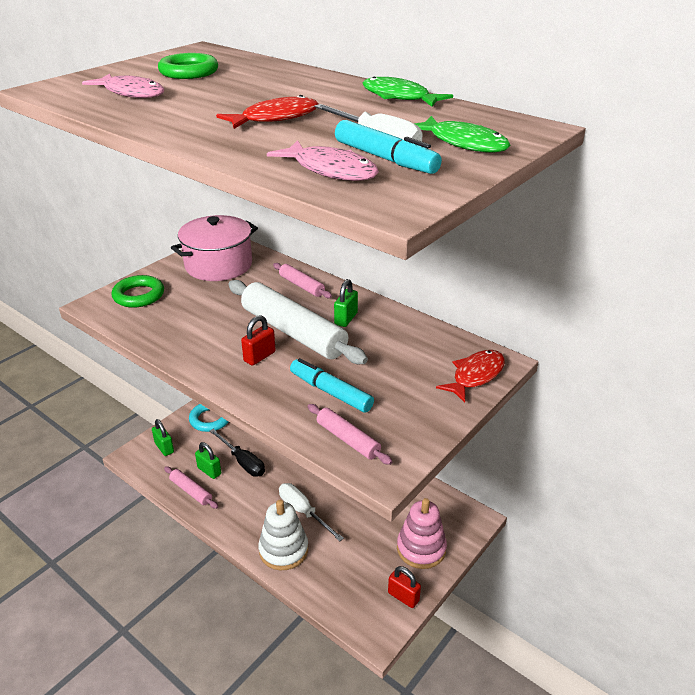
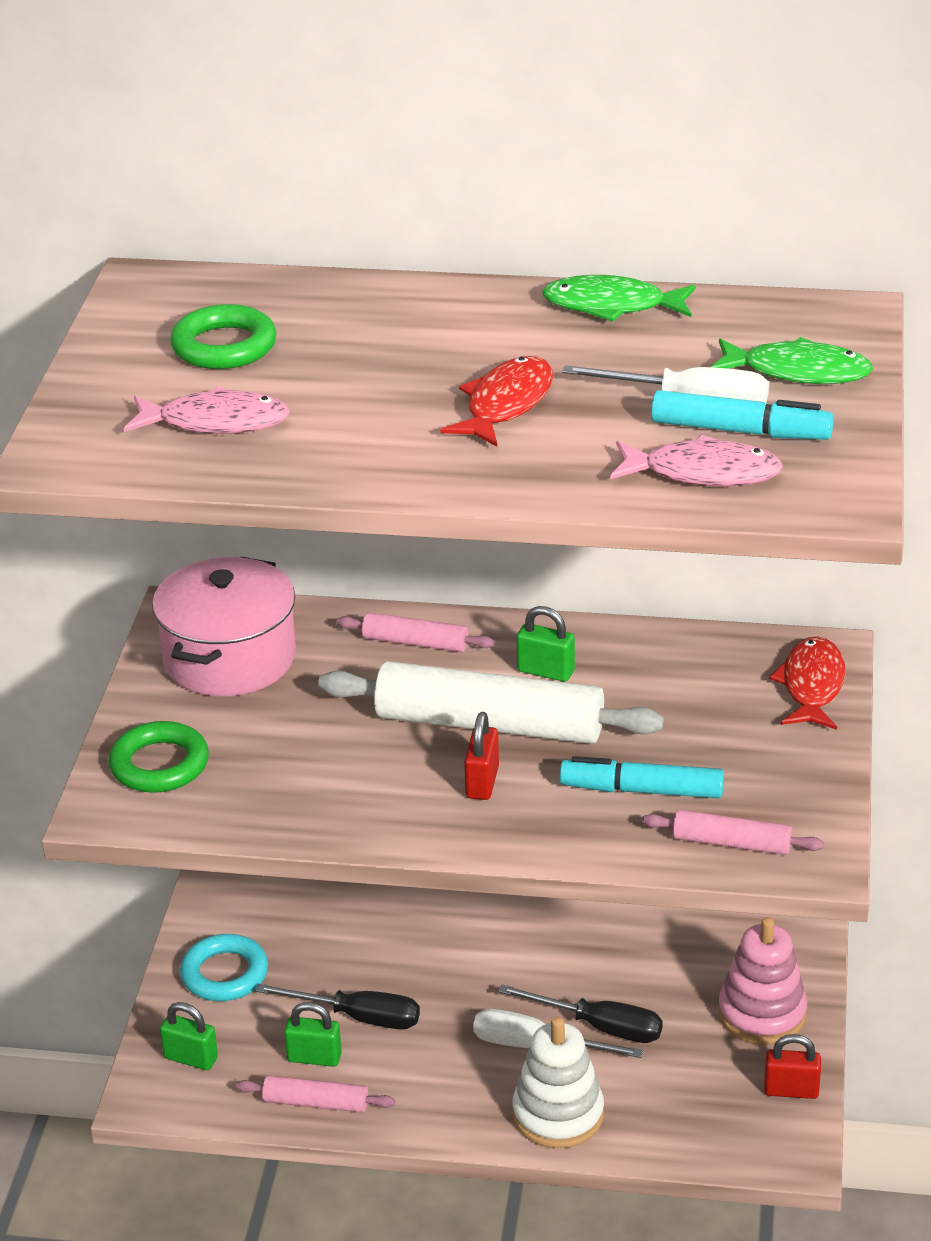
camera: 30 degrees left, 0 degrees up
(339, 517) = (600, 1026): none -> black screwdriver
(346, 319) = (545, 671): green padlock -> green padlock turned 60 degrees counterclockwise

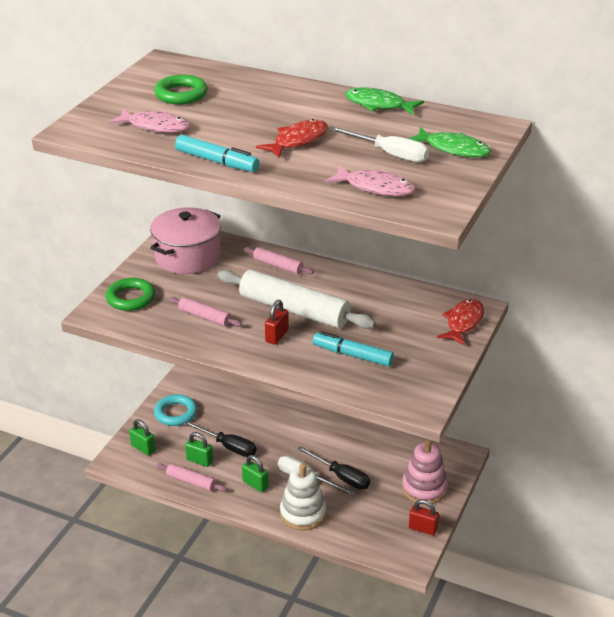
camera: 15 degrees right, 0 degrees up
(545, 671) = (334, 291): green padlock -> green padlock (255, 484)
(731, 843) = (384, 389): pink rolling pin -> pink rolling pin (205, 317)
(740, 431) = (406, 172): turquoise marker -> turquoise marker (217, 162)

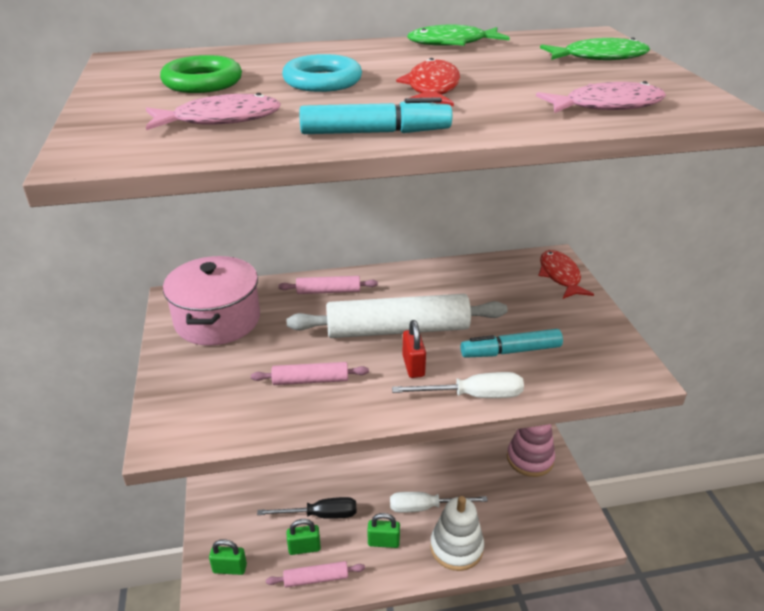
camera: 35 degrees left, 0 degrees up
(131, 298) = (194, 397): green ring -> none
(175, 413) = (233, 507): turquoise ring -> turquoise ring (322, 81)
(341, 477) = (453, 487): black screwdriver -> none
(390, 154) = (552, 75): white screwdriver -> white screwdriver (473, 396)
(423, 528) = (567, 499): red padlock -> none

